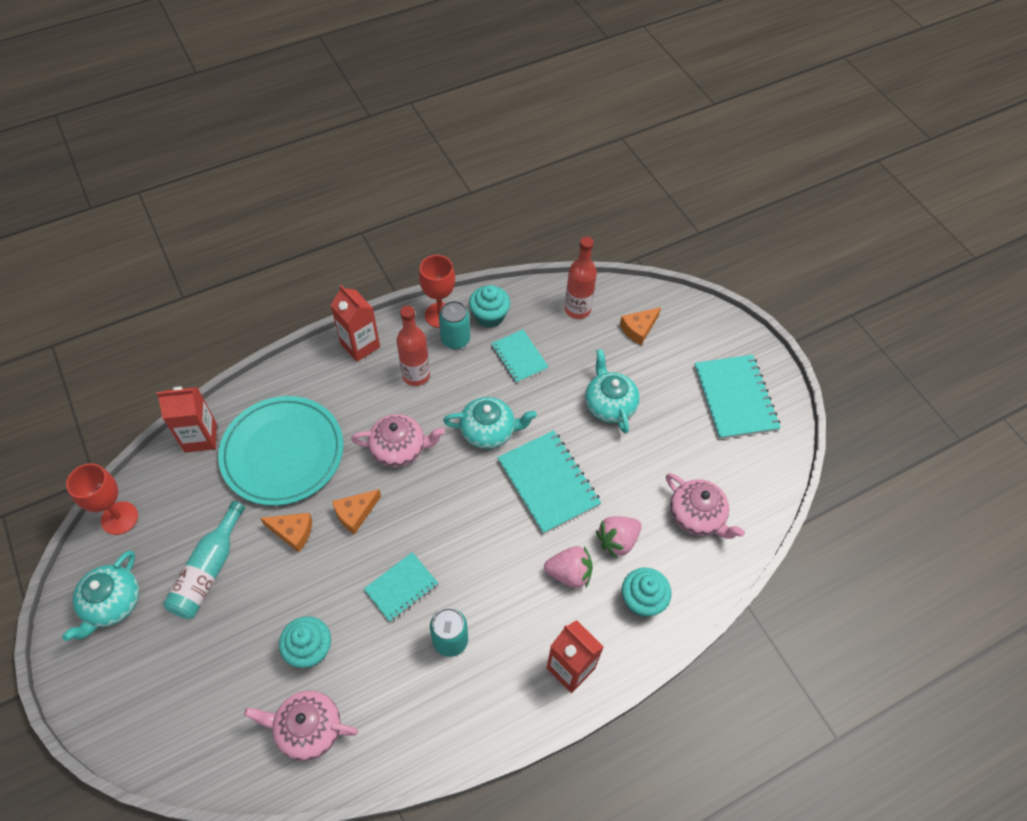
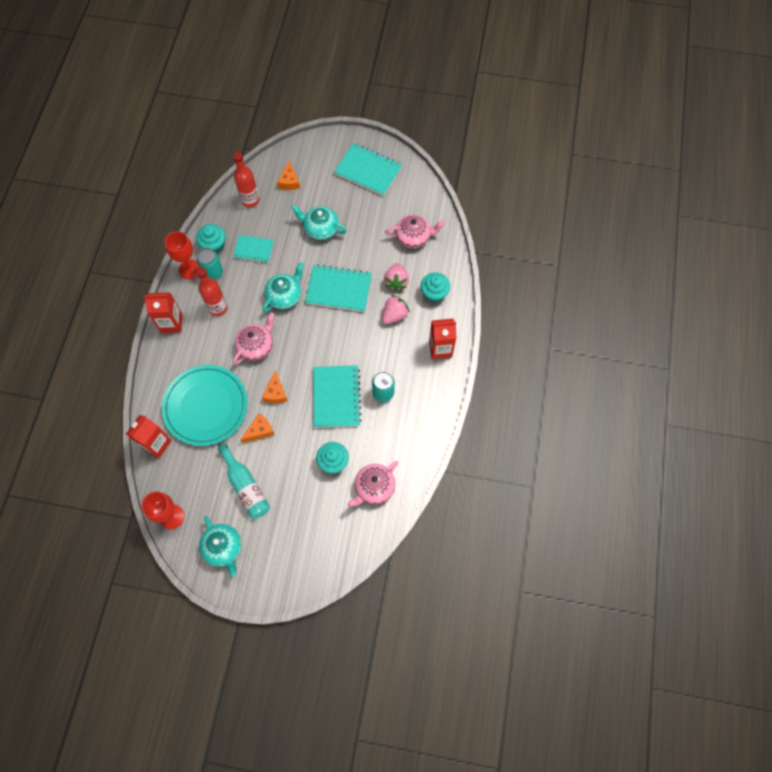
camera: 50 degrees left, 10 degrees up
(401, 587) = (336, 397): turquoise notebook -> turquoise notebook, size x1.64

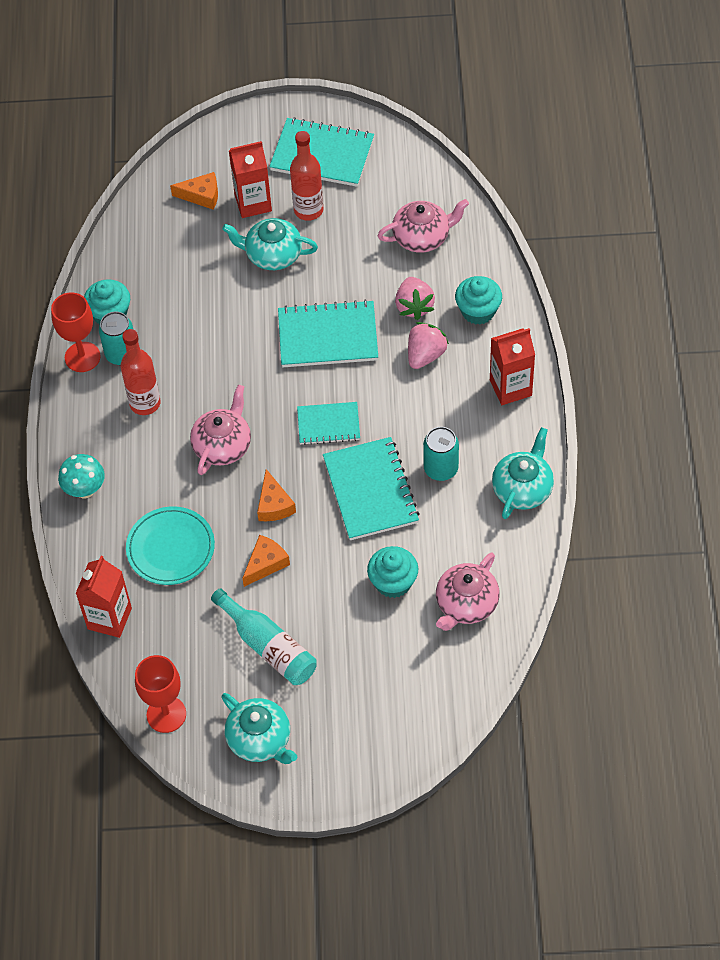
camera: 10 degrees left, 10 degrees down
(166, 356) = (85, 490): none -> turquoise mushroom
(171, 323) = (78, 441): red carton -> red carton (253, 203)
(206, 406) = (170, 548): turquoise plate -> turquoise plate, size x0.65
(250, 200) = (147, 236): red bottle -> red bottle (308, 210)
(254, 250) = (175, 307): turquoise notebook -> turquoise notebook (328, 424)
(285, 296) = (245, 364): turquoise teapot -> turquoise teapot (523, 488)
(289, 181) = (201, 195): orange cheese -> orange cheese turned 75 degrees counterclockwise

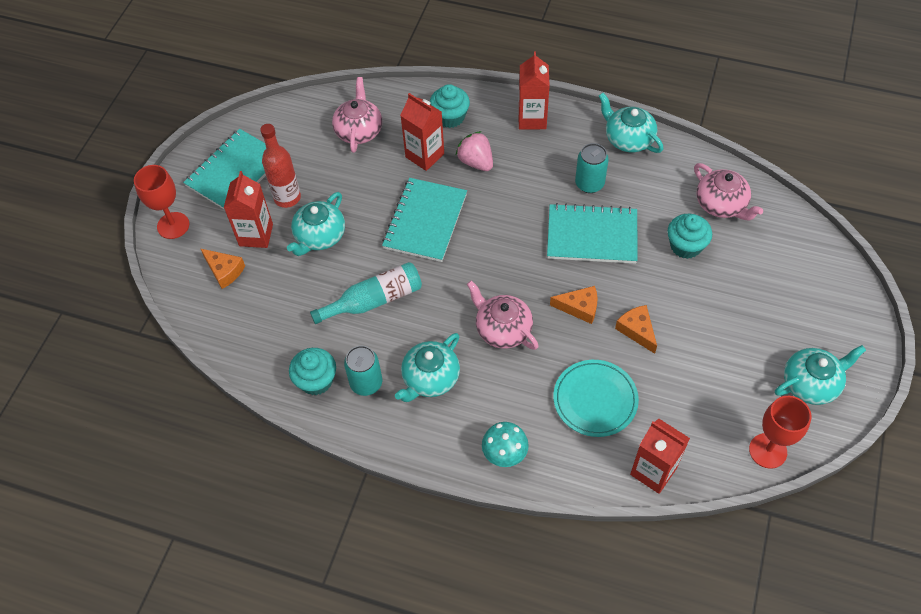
camera: 70 degrees left, 0 degrees up
(82, 357) = (353, 417): red goblet -> red goblet (173, 225)
(145, 403) = (430, 378): red bottle -> turquoise teapot
(201, 195) = (224, 271): orange cheese -> orange cheese turned 105 degrees clockwise
(268, 647) = (721, 351): turquoise bottle -> turquoise bottle (374, 300)
(328, 424) = (514, 246): turquoise notebook -> none
(414, 306) = (424, 155): pink strawberry -> red carton

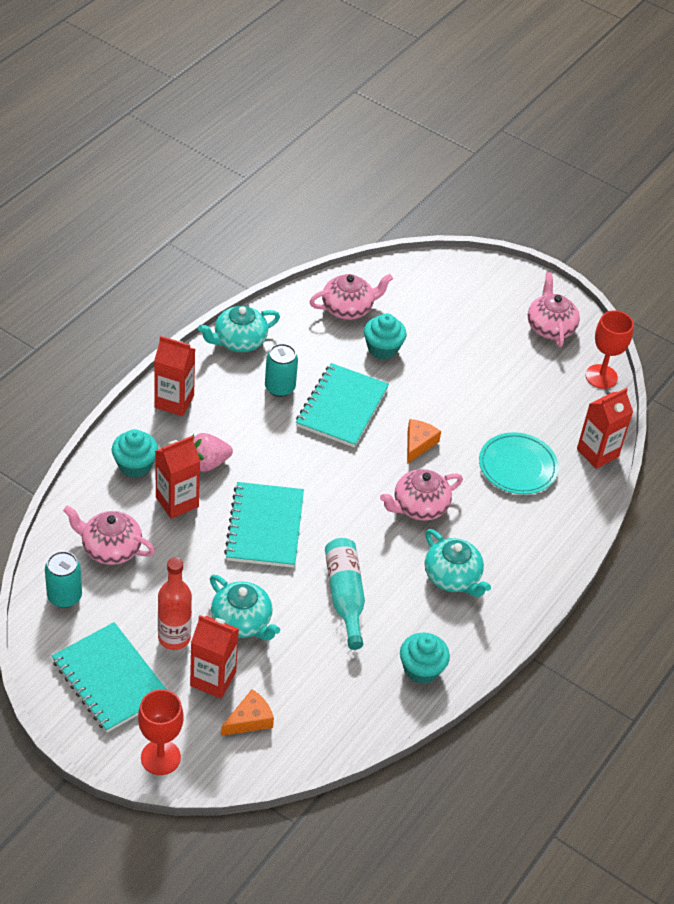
camera: 80 degrees left, 10 degrees down
(366, 383) = (439, 629): turquoise can -> turquoise can (64, 596)
(425, 221) = (264, 527): turquoise notebook -> turquoise notebook turned 60 degrees clockwise
(504, 455) = (551, 546): turquoise mushroom -> none
(637, 330) = (458, 413): orange cheese -> none
(811, 383) = (550, 327): turquoise teapot -> pink teapot

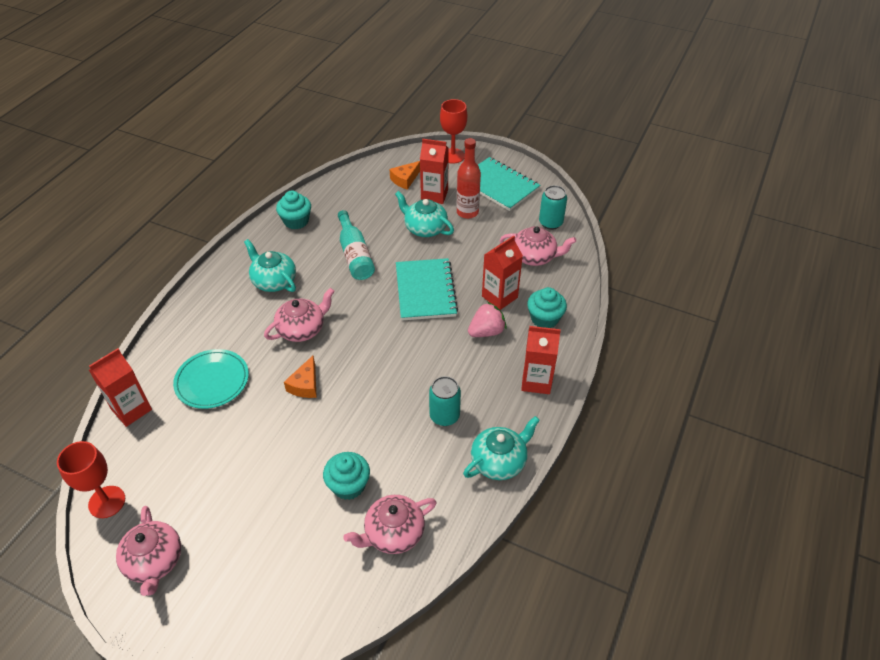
camera: 175 degrees right, 0 degrees up
(342, 407) = (381, 407): turquoise notebook -> none

